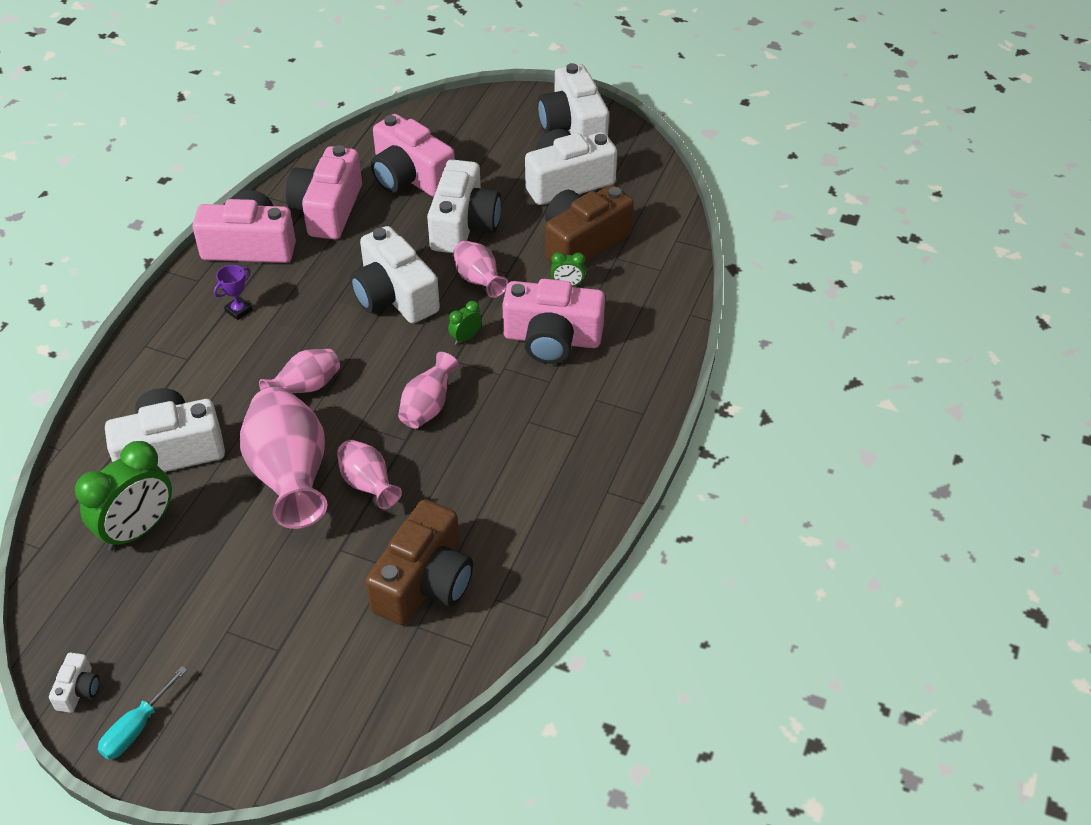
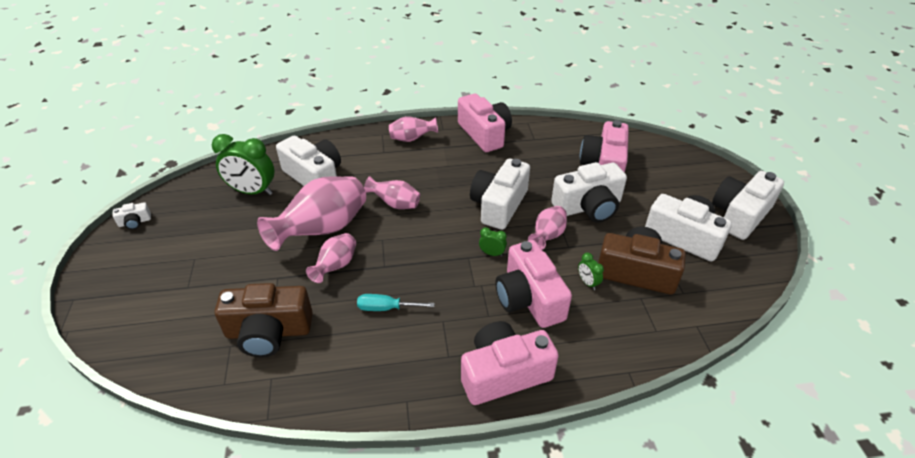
camera: 60 degrees right, 5 degrees down
(137, 727) = (114, 255): turquoise screwdriver -> turquoise screwdriver (386, 308)
(238, 310) = (433, 152): purple trophy -> none
(328, 210) = (541, 147): pink camera -> pink camera (504, 374)
(428, 407) = (418, 263): pink vase -> pink vase (412, 139)

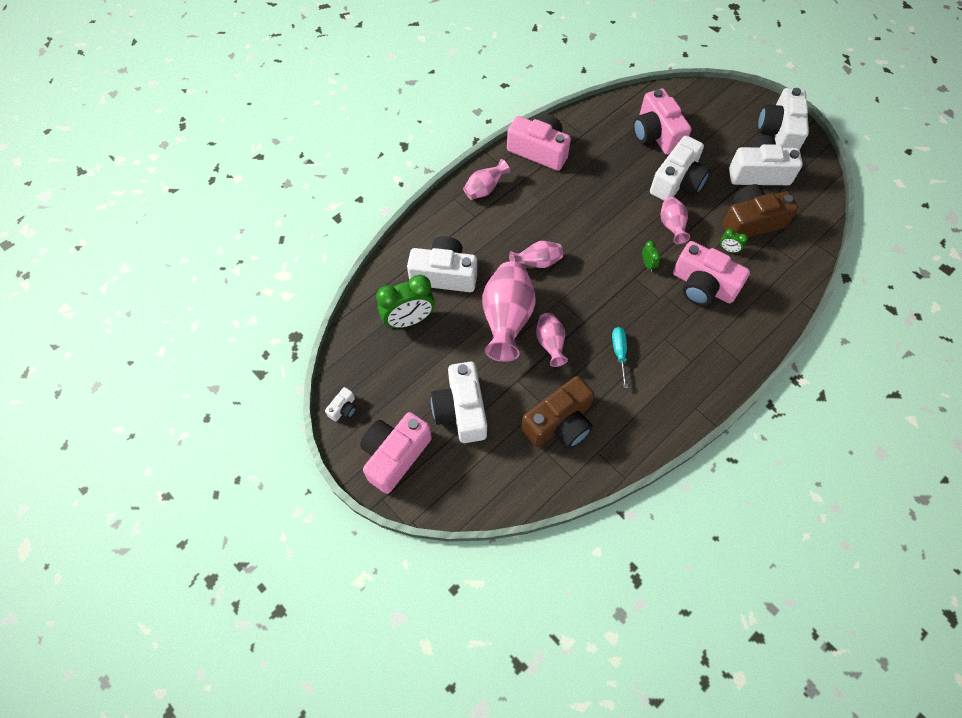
camera: 35 degrees left, 20 degrees up
(386, 308) = (619, 353): turquoise screwdriver -> turquoise screwdriver turned 120 degrees clockwise
(492, 253) = (647, 264): green clock -> green clock turned 90 degrees clockwise
(499, 205) = (614, 218): white camera -> white camera (461, 410)
(504, 374) = (734, 350): pink camera -> pink camera (395, 455)

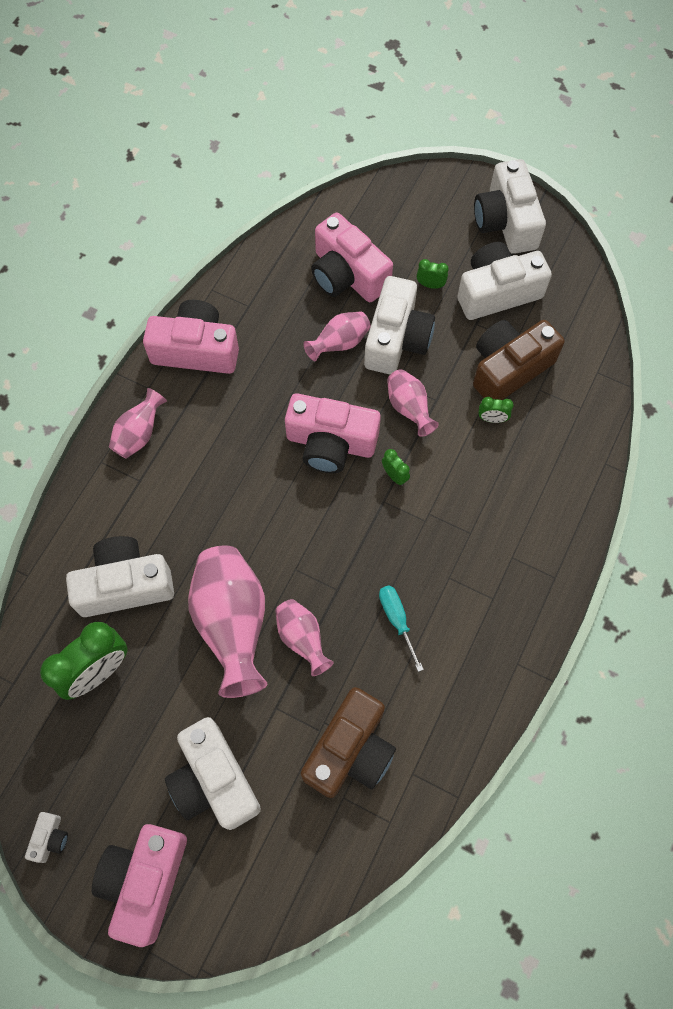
camera: 20 degrees left, 5 degrees up
(537, 263) = (247, 523): pink vase -> pink vase (339, 343)
(703, 285) = (475, 483): pink camera -> pink camera (331, 443)
(712, 156) = (430, 285): none -> green clock

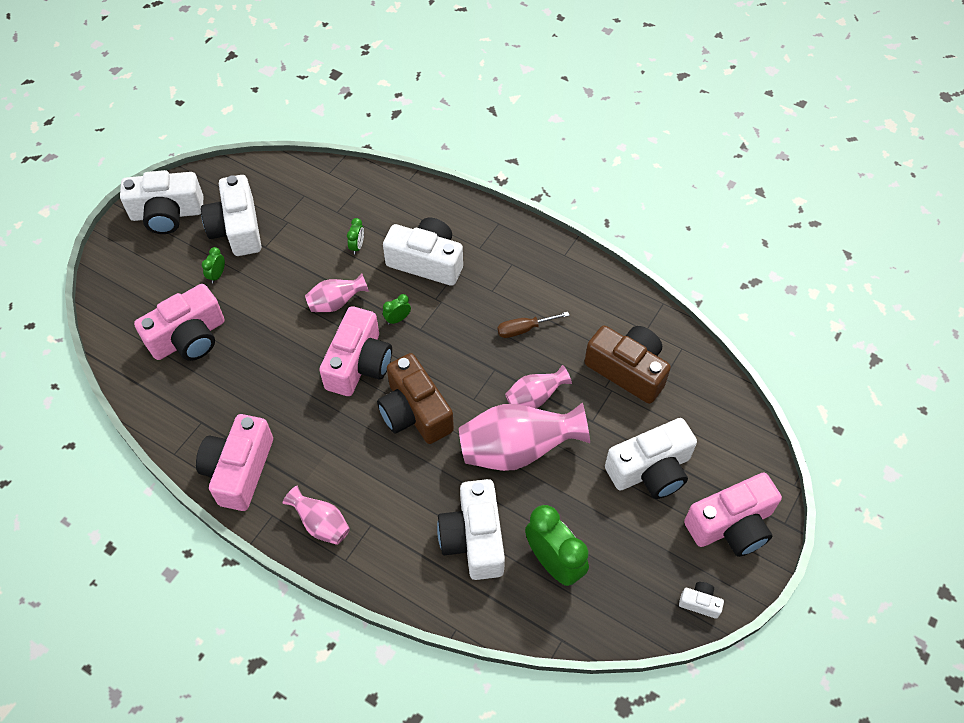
camera: 85 degrees left, 10 degrees down
(145, 881) = (731, 525): pink camera -> pink camera turned 45 degrees counterclockwise
(339, 343) = (260, 349): pink vase -> none
(396, 339) = (266, 305): white camera -> white camera (426, 262)
(397, 620) = (524, 329): turquoise screwdriver -> brown screwdriver
(509, 368) = (313, 229): brown camera -> brown camera (415, 412)

